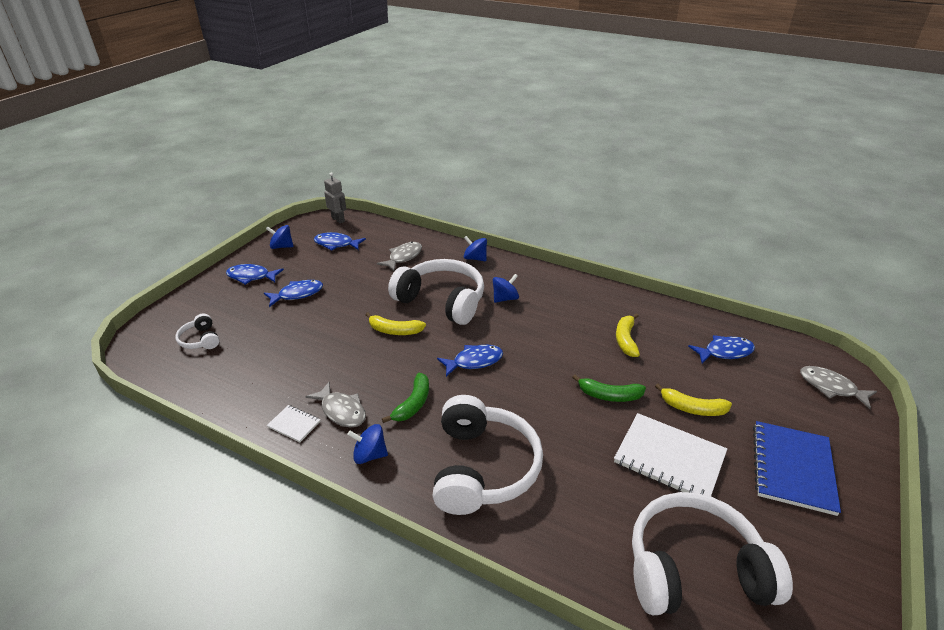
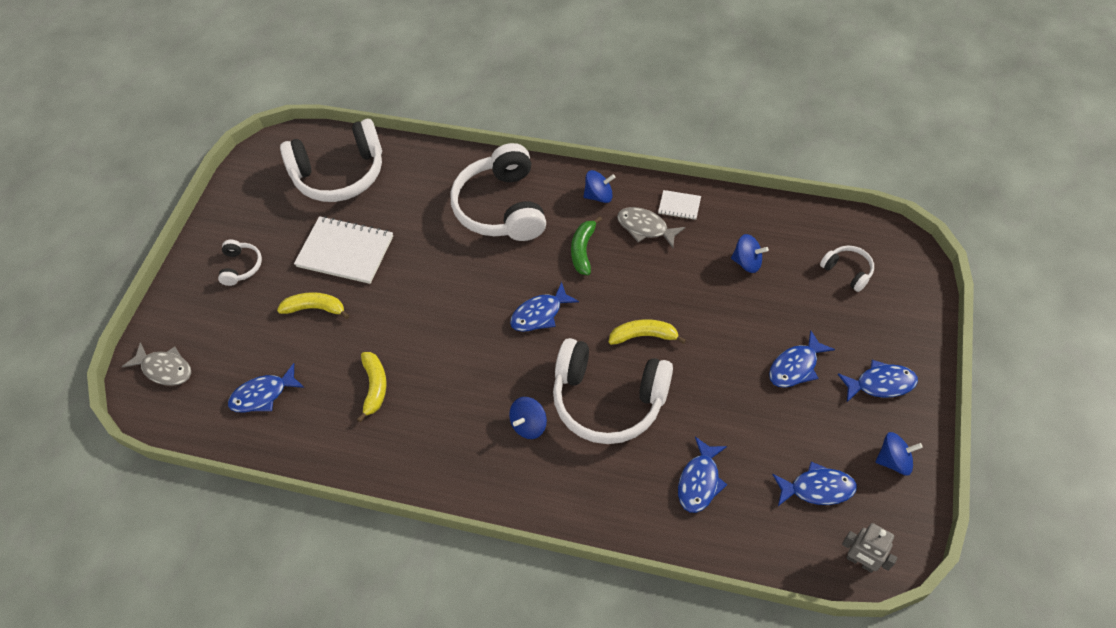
camera: 170 degrees right, 20 degrees up
(403, 257) = (700, 481): grey fish -> blue fish
(475, 258) = (593, 506): blue spinning top -> blue spinning top (747, 262)
(609, 395) = (395, 304): green banana -> none
(792, 468) = (241, 267): blue notebook -> white headphones

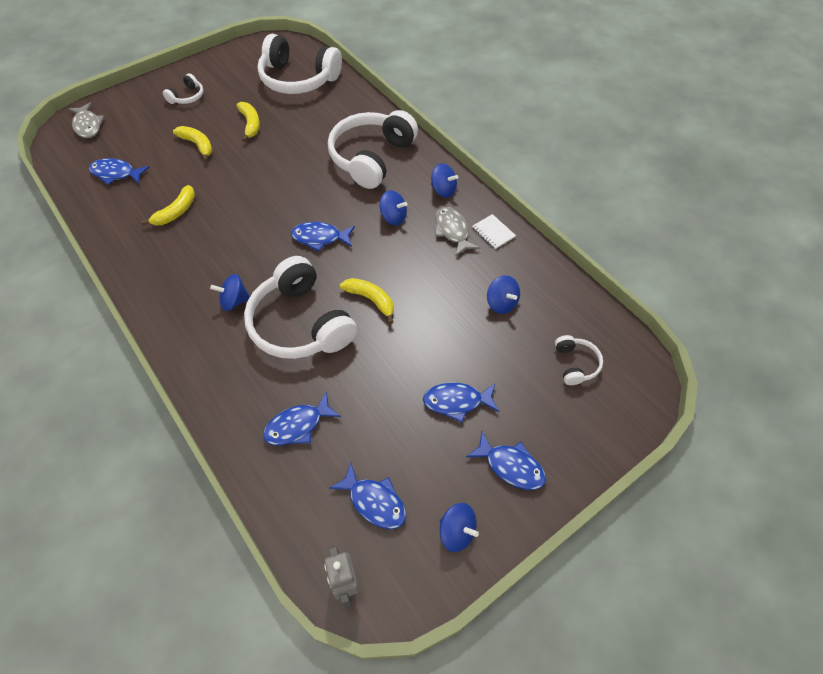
camera: 35 degrees right, 0 degrees up
(345, 251) = (250, 124): white notebook -> yellow banana
(583, 250) = (393, 217): green banana -> blue spinning top

